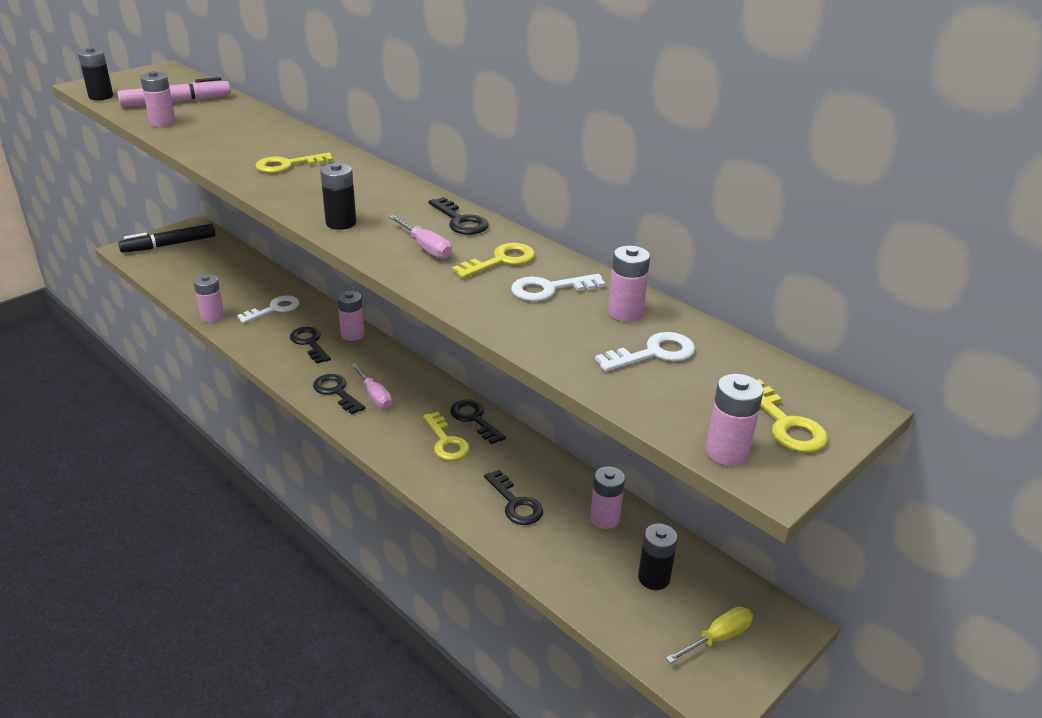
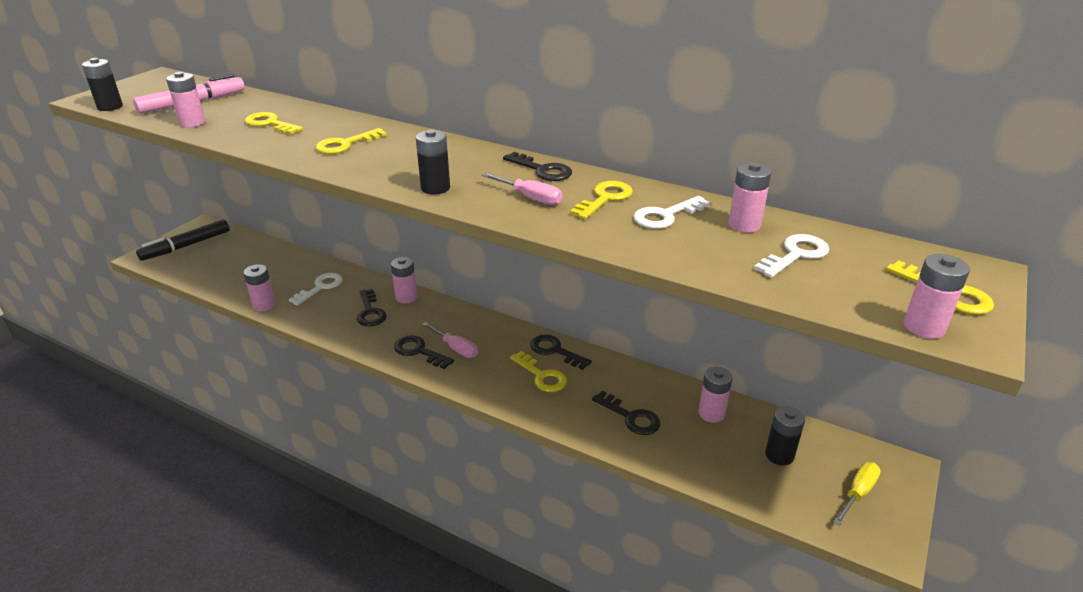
camera: 15 degrees left, 0 degrees up
(232, 133) = (270, 124): none -> yellow key
(309, 343) = (370, 312): black key -> black key turned 150 degrees counterclockwise

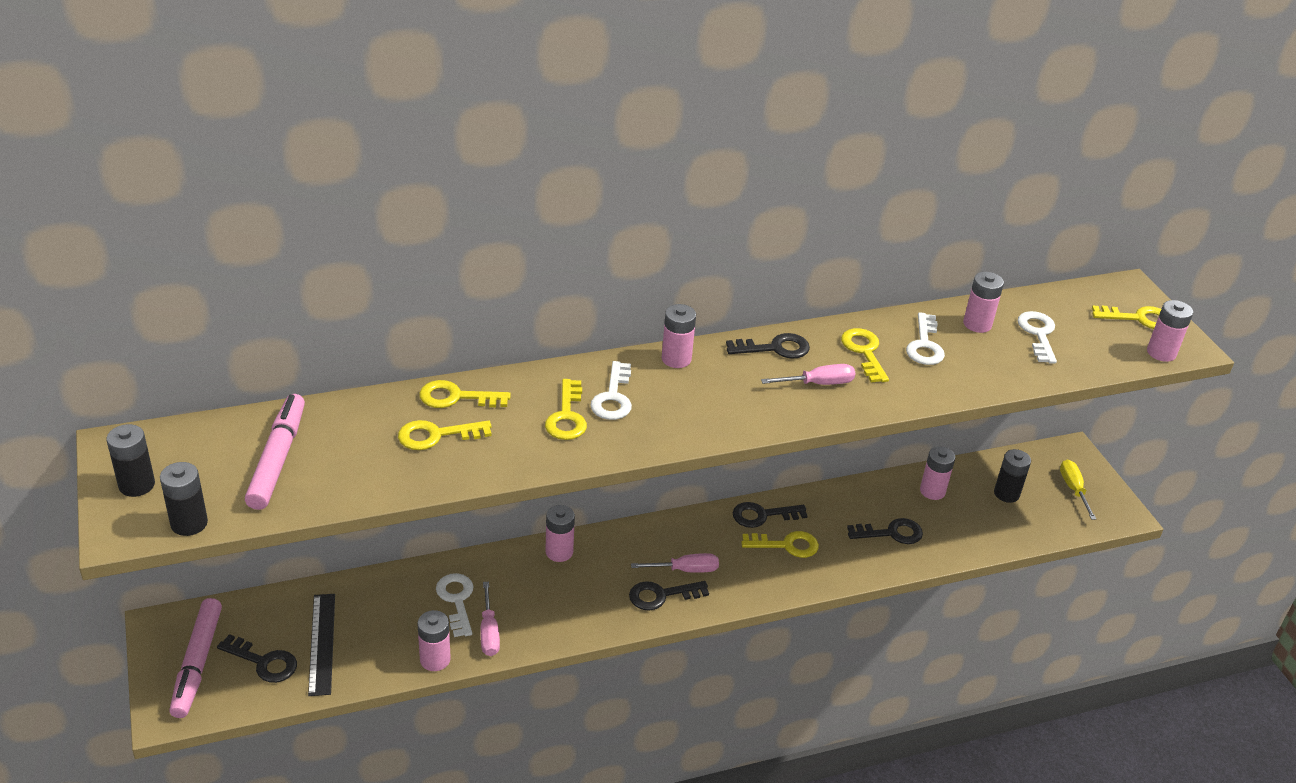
camera: 50 degrees left, 5 degrees up
(186, 246) = (197, 663): black marker -> pink marker
(192, 123) = (350, 484): pink battery -> pink battery (676, 359)
(238, 268) = (322, 643): none -> black ruler
(307, 310) = (489, 632): none -> pink screwdriver
(315, 115) = (456, 397): none -> yellow key
(370, 312) = (553, 590): black key -> black key (264, 662)
(389, 148) = (613, 397): none -> white key
(435, 188) = (737, 418): black battery -> black battery (137, 485)

